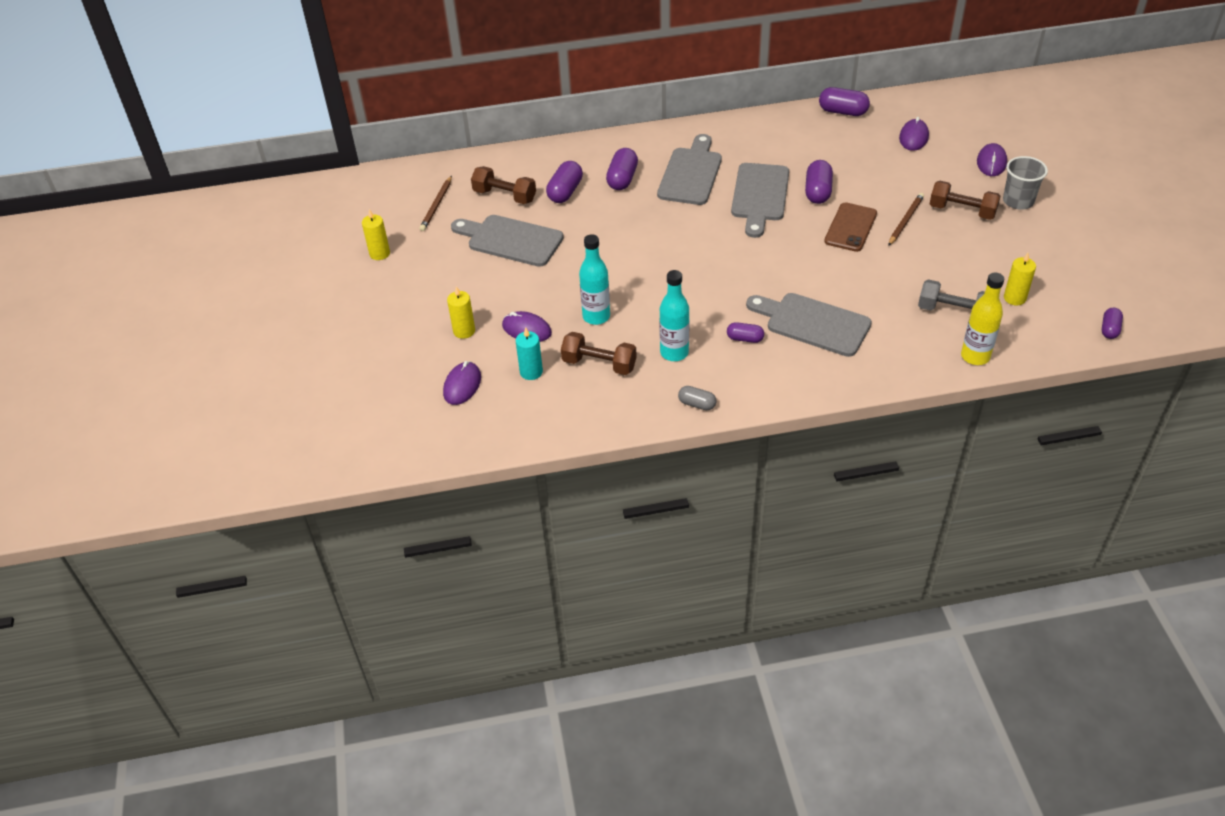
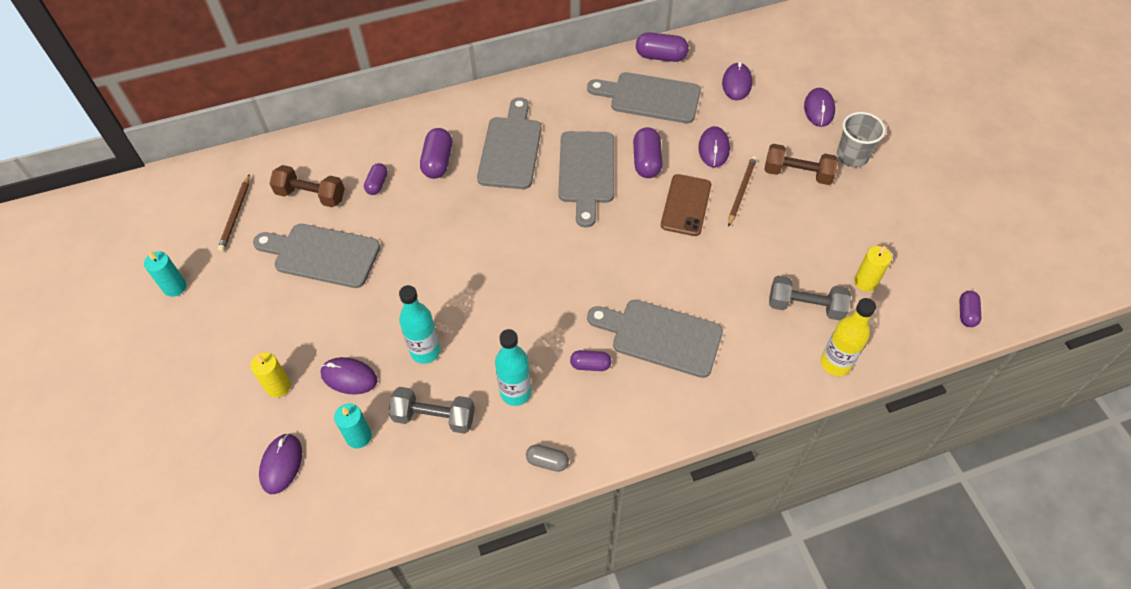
camera: 10 degrees left, 10 degrees up
(379, 253) = (175, 287): yellow candle -> turquoise candle
(565, 192) = (377, 184): purple capsule -> purple capsule, size x0.62
(599, 364) = (434, 417): brown dumbbell -> grey dumbbell
(827, 143) = (650, 97): none -> grey cutting board
(883, 186) = (713, 149): none -> purple mouse

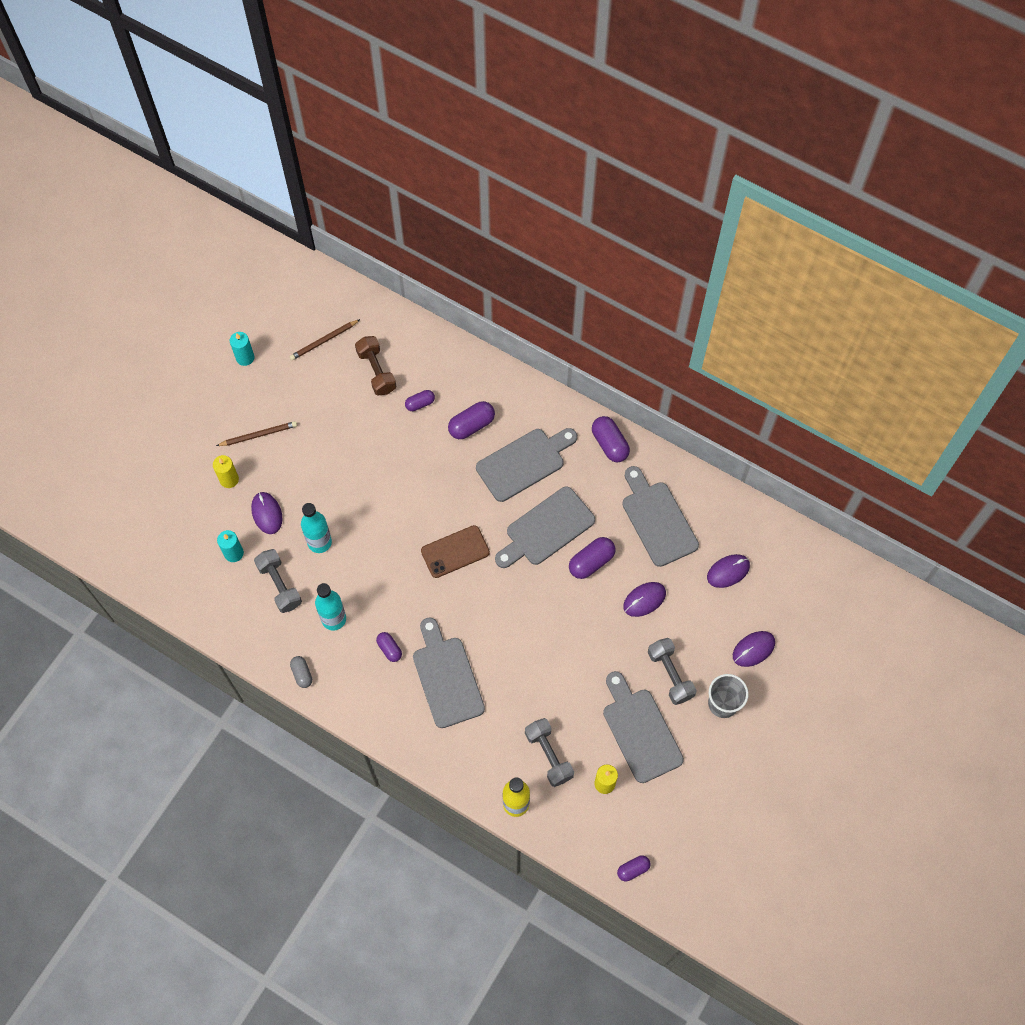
camera: 50 degrees right, 10 degrees up
(281, 464) = (184, 526): purple mouse -> none
(322, 255) = (337, 420): grey cutting board -> grey cutting board (640, 730)
(661, 56) = (708, 497): purple capsule -> purple capsule (609, 444)
(686, 205) = (573, 617): brown phone -> brown phone (455, 552)
(741, 191) = (619, 646): brown pencil -> brown pencil (258, 435)
(797, 174) = (670, 675): brown dumbbell -> grey dumbbell

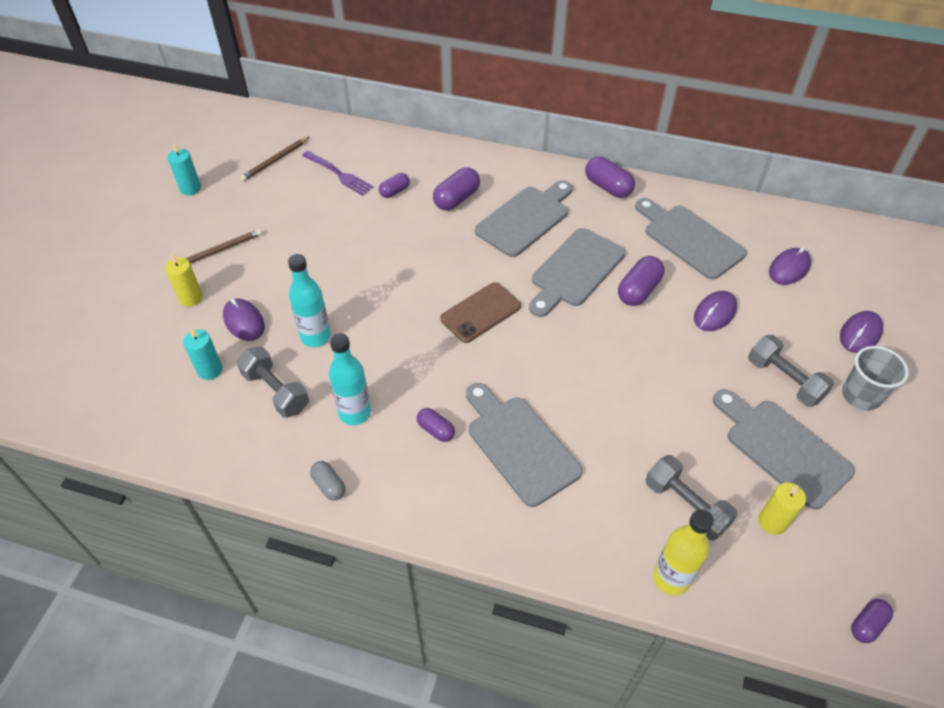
camera: 15 degrees left, 15 degrees down
(376, 371) = (339, 174): brown dumbbell -> purple fork

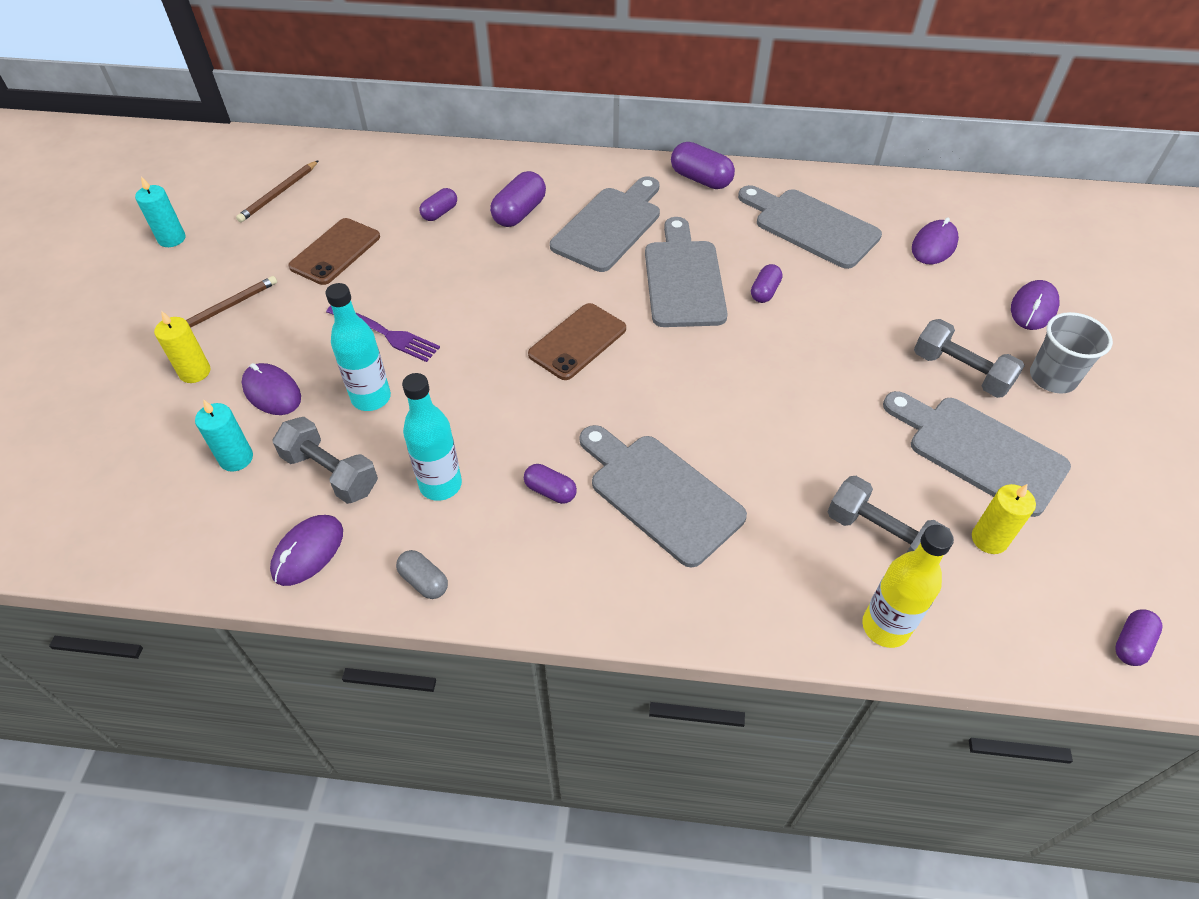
camera: 10 degrees left, 0 degrees up
(309, 214) = (335, 252): none -> brown phone
(339, 174) = (365, 201): purple fork -> purple fork (386, 334)
(575, 271) = (683, 278): grey cutting board -> grey cutting board turned 150 degrees clockwise
(638, 290) = (765, 292): purple capsule -> purple capsule, size x0.62
(714, 313) = (861, 306): purple mouse -> purple mouse (308, 552)

